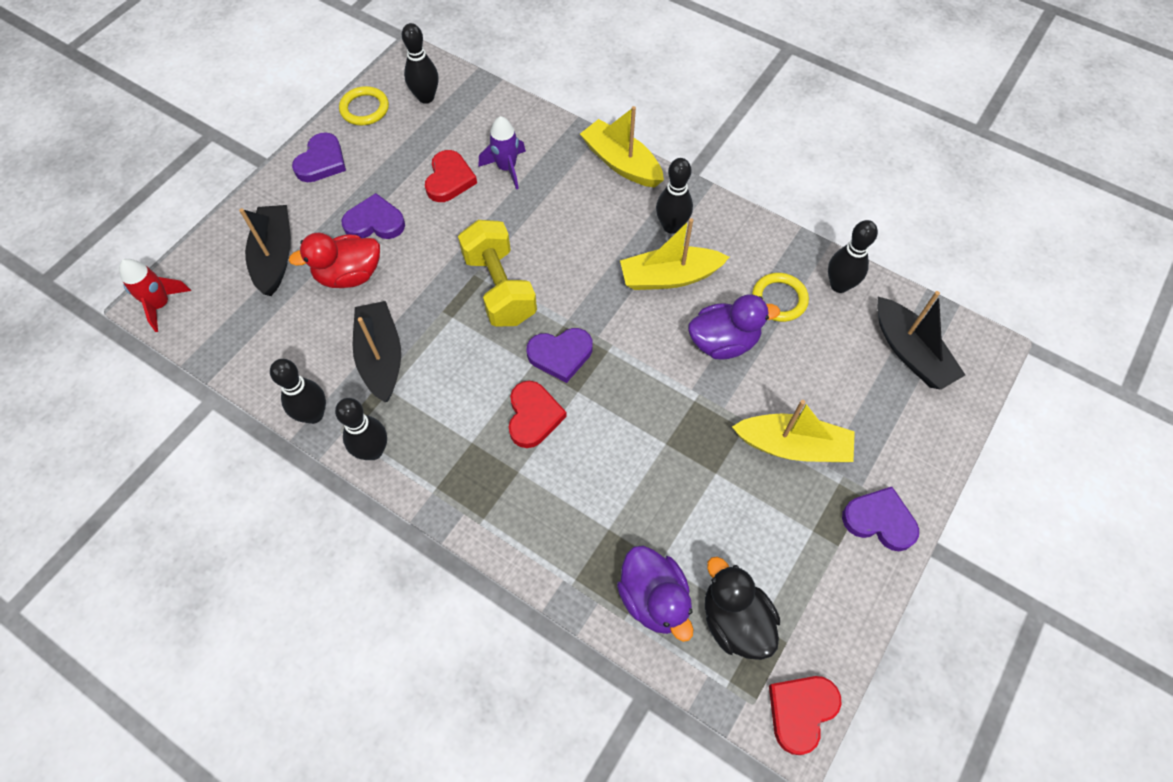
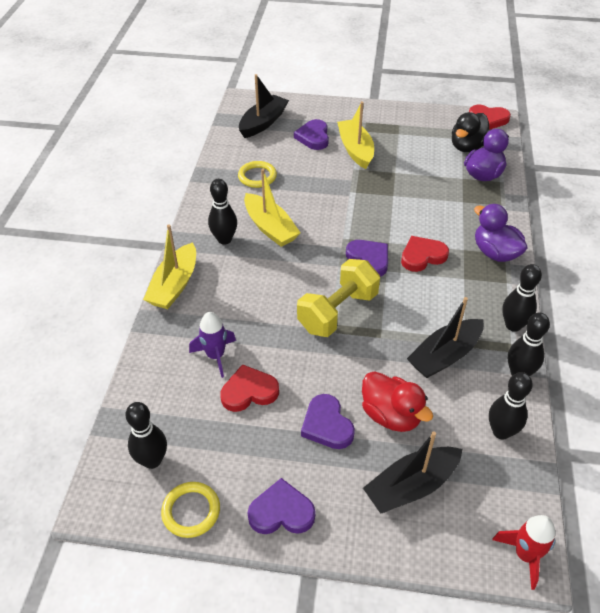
camera: 115 degrees left, 15 degrees down
(723, 342) = (306, 191): purple duck -> purple duck (495, 253)
(839, 285) = (230, 156): black bowling pin -> black bowling pin (501, 431)
(879, 520) = (374, 115): purple heart -> purple heart (313, 137)

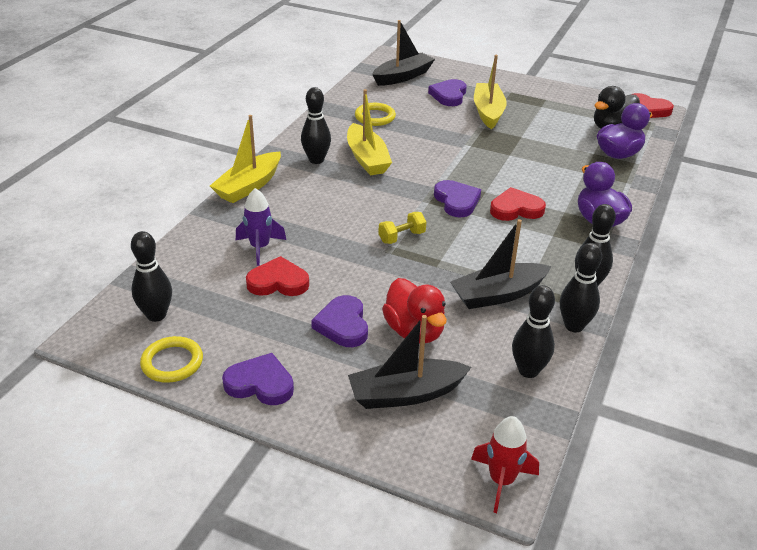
camera: 15 degrees right, 10 degrees down
(337, 312) = (402, 237): yellow dumbbell -> yellow dumbbell, size x0.49

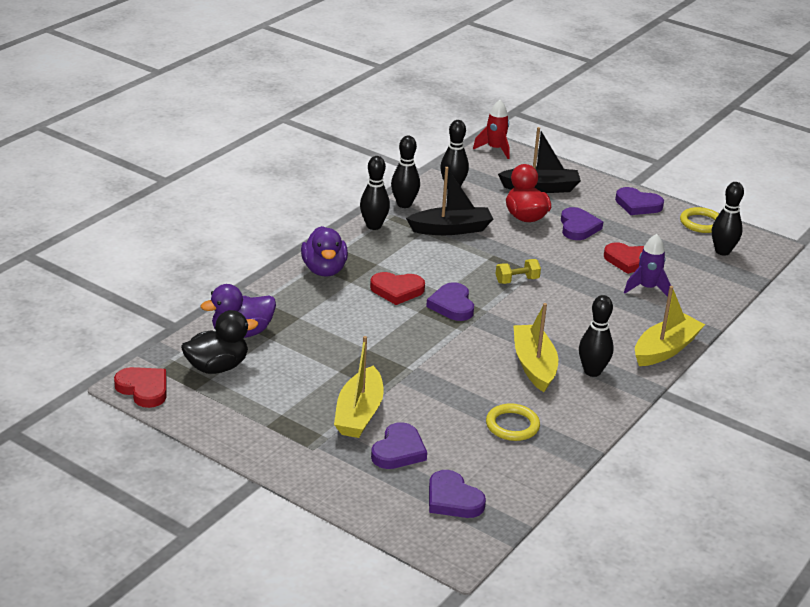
camera: 170 degrees left, 5 degrees down
(403, 76) = (453, 499): black boat -> purple heart

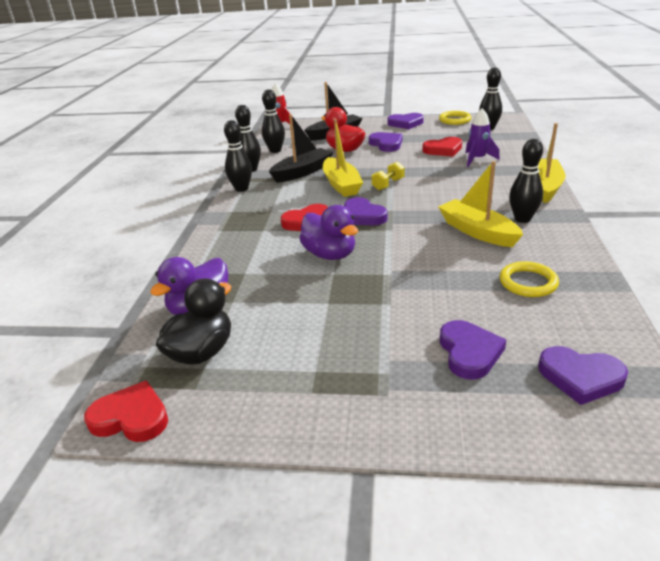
camera: 25 degrees left, 0 degrees up
(324, 270) = (231, 230): purple duck -> purple duck (330, 254)
(359, 413) = (390, 333): yellow boat -> yellow boat (341, 185)

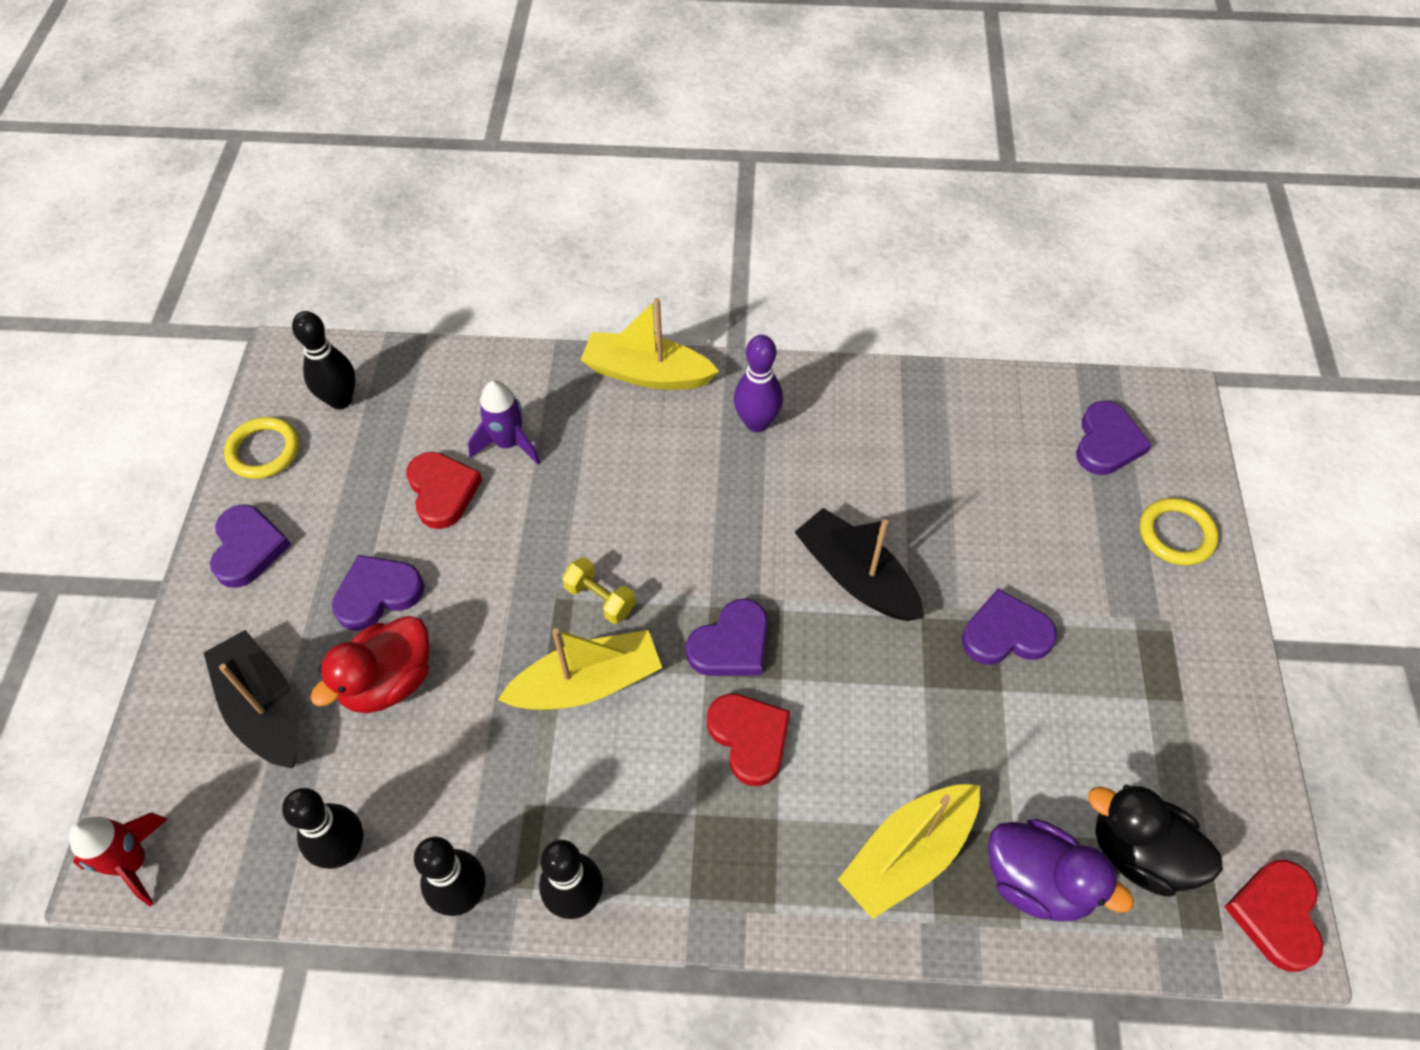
camera: 95 degrees left, 25 degrees up
(302, 172) = (505, 768): black boat -> black boat (856, 576)
(330, 254) = (867, 694): purple duck -> none
(469, 352) = (1084, 533): purple heart -> purple heart (1005, 634)
(477, 231) = (795, 484): yellow boat -> yellow boat (908, 854)
(522, 219) = (756, 422): black bowling pin -> purple bowling pin
(528, 282) = (933, 450): yellow ring -> yellow ring (1176, 534)

